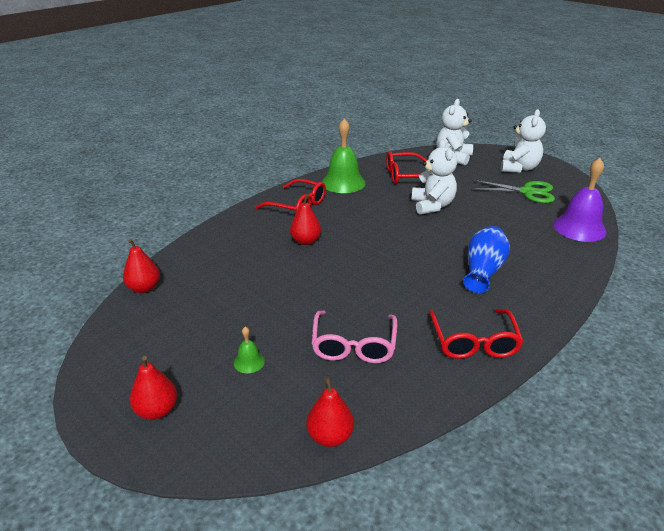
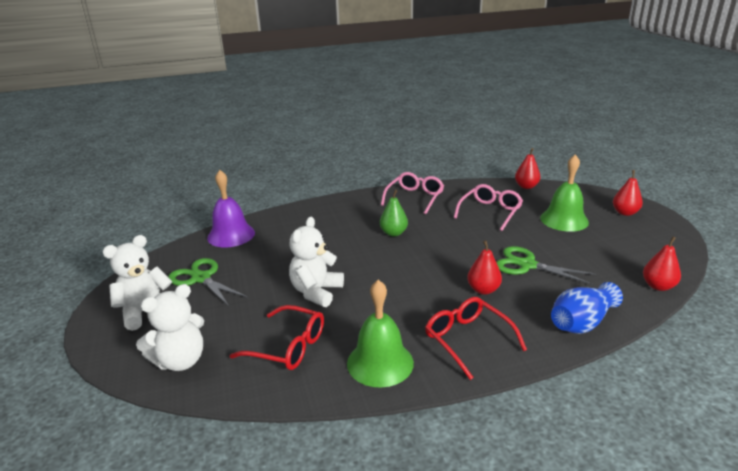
camera: 150 degrees left, 5 degrees down
(249, 362) = (564, 220): green bell -> green bell, size x2.22
(276, 276) = (527, 265): none -> green scissors
(436, 275) = (393, 233): none -> green pear
(474, 342) = (415, 198): red glasses -> pink glasses
(483, 271) = (356, 227): blue vase -> blue vase (581, 323)

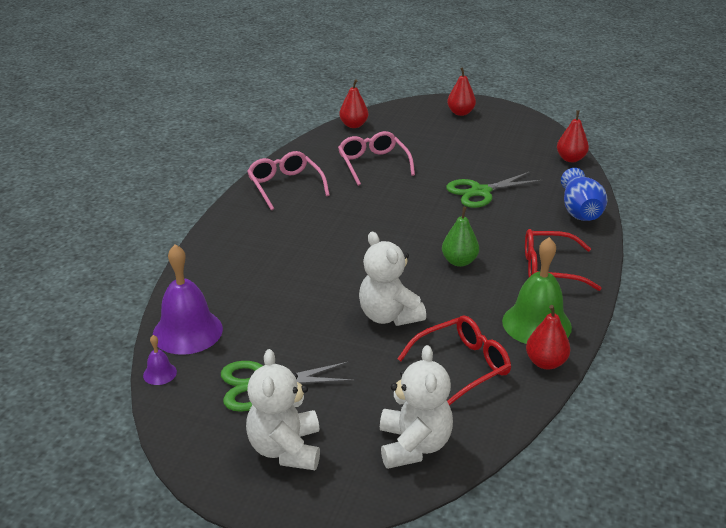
camera: 55 degrees left, 5 degrees up
(186, 244) = (160, 373): none -> purple bell
(393, 233) = (338, 228): green pear -> green pear (459, 261)
(483, 290) = (491, 229): red pear -> red pear (545, 362)
(564, 220) = (435, 141): green bell -> none

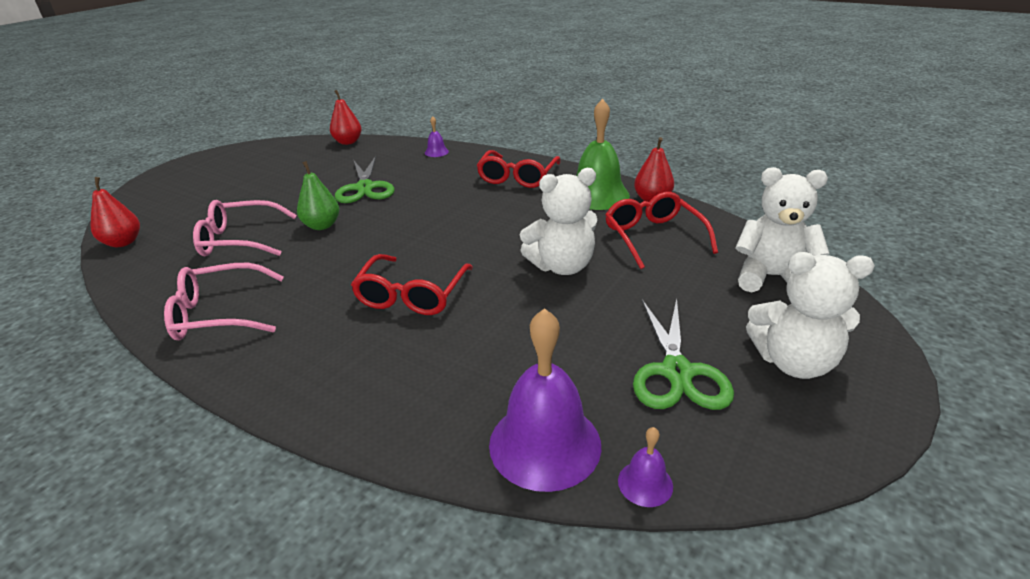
camera: 75 degrees left, 0 degrees up
(326, 252) = (412, 295): none -> red glasses
(459, 261) = (483, 215): green pear -> green pear (322, 225)
(460, 113) = (192, 175): red pear -> none
(580, 211) = (436, 152): blue vase -> purple bell

